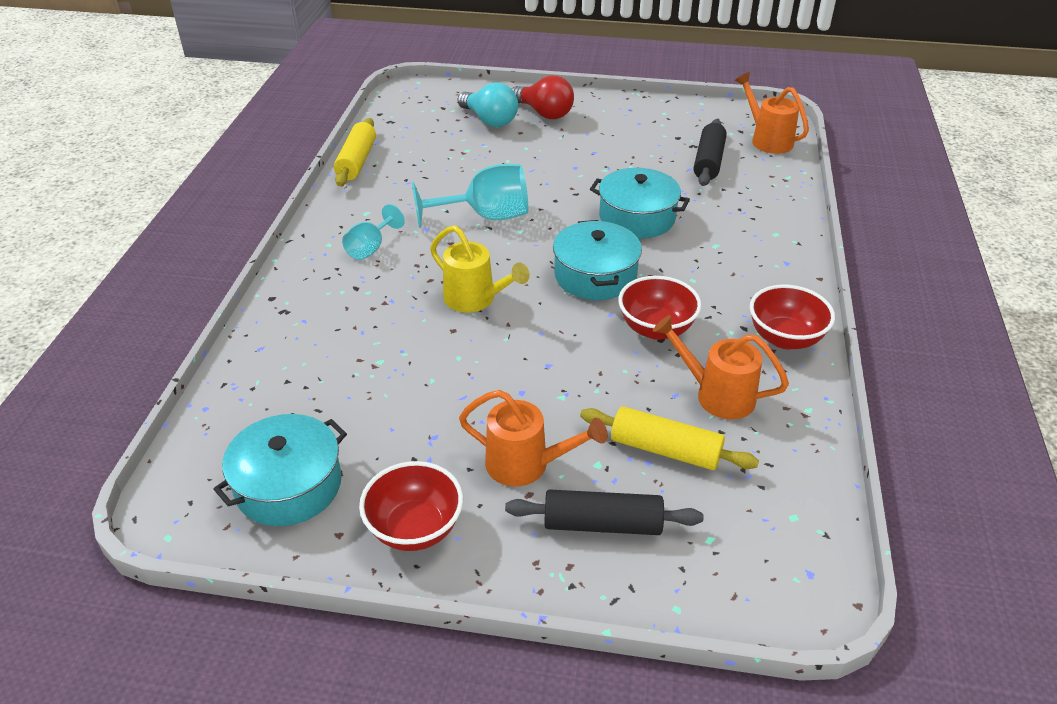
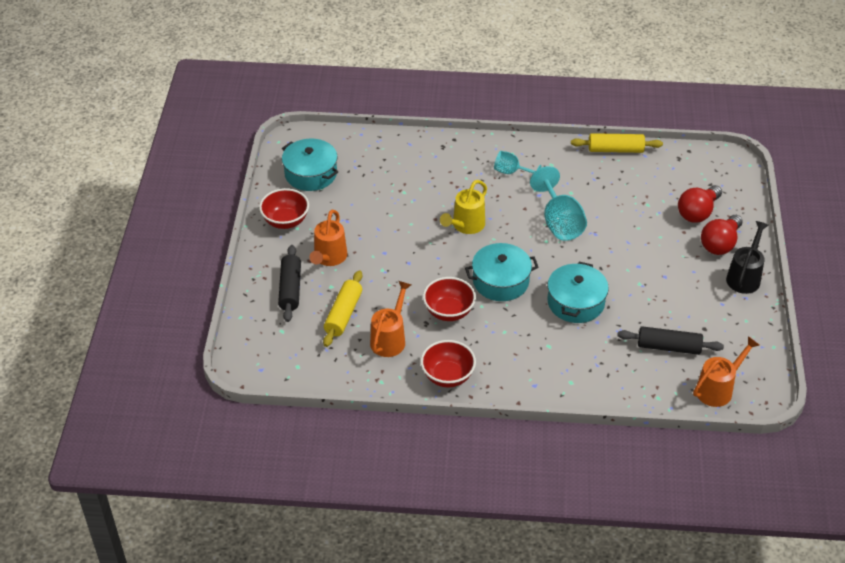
camera: 85 degrees right, 5 degrees up
(489, 120) = (697, 212): turquoise light bulb -> red light bulb
(597, 105) = (745, 276): none -> black watering can

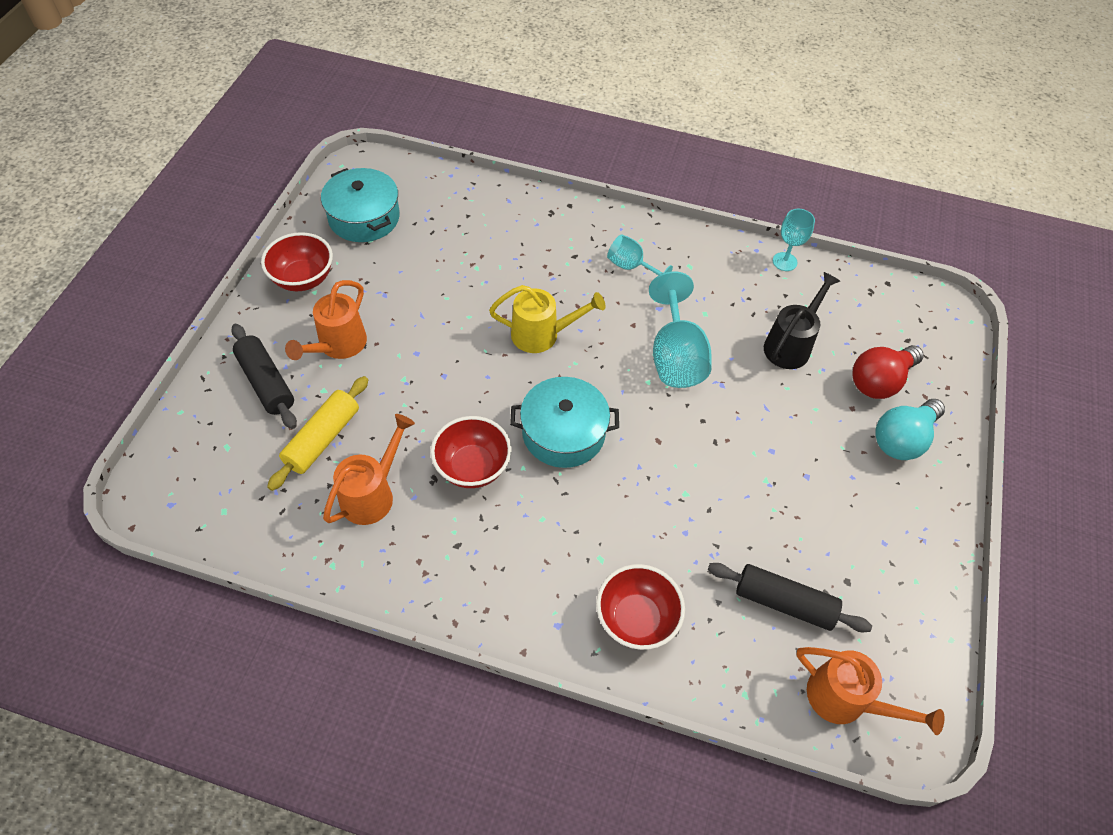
camera: 10 degrees right, 10 degrees up
(290, 289) = (266, 382): black rolling pin -> black rolling pin turned 45 degrees counterclockwise
(447, 376) = (432, 578): red bowl -> red bowl (636, 619)
(465, 226) = (542, 335): yellow watering can -> yellow watering can turned 135 degrees counterclockwise
(575, 302) = (662, 492): turquoise pot -> none
(615, 149) = (784, 261): yellow rolling pin -> turquoise goblet
(718, 389) = (846, 700): orange watering can -> orange watering can turned 60 degrees clockwise
(720, 244) = (902, 439): red light bulb -> turquoise light bulb
(745, 276) = (929, 503): black watering can -> black watering can (791, 345)

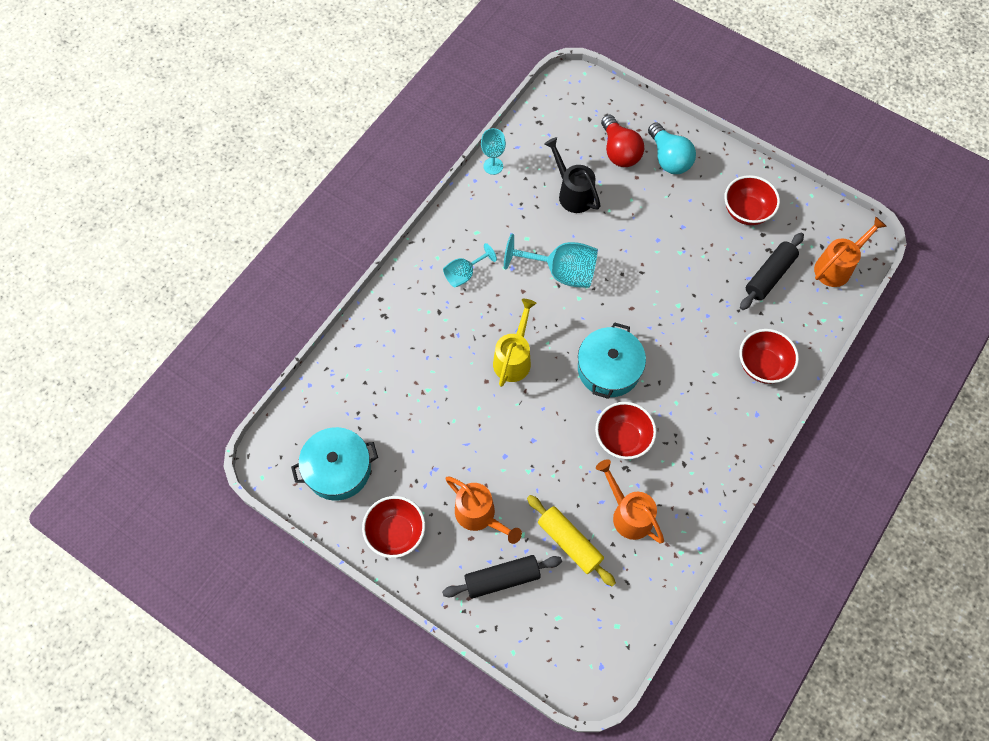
camera: 70 degrees left, 10 degrees up
(873, 552) = (746, 211): none -> red bowl

